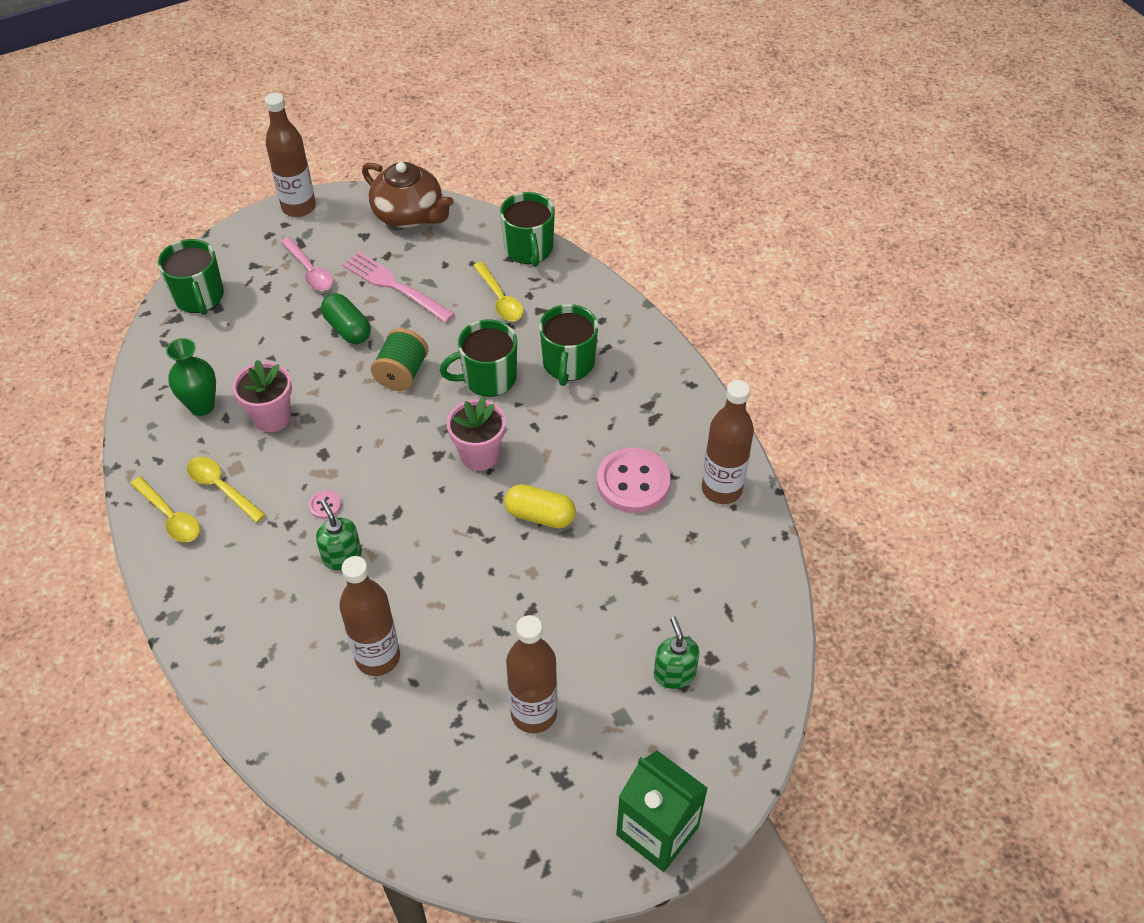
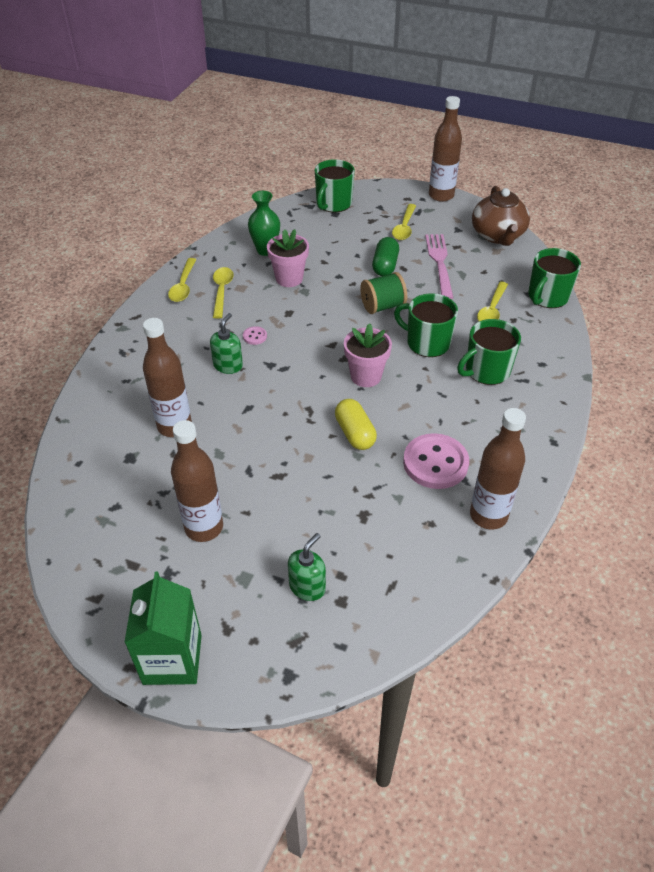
camera: 50 degrees right, 5 degrees down
(310, 271) = (404, 227): pink spoon -> yellow spoon

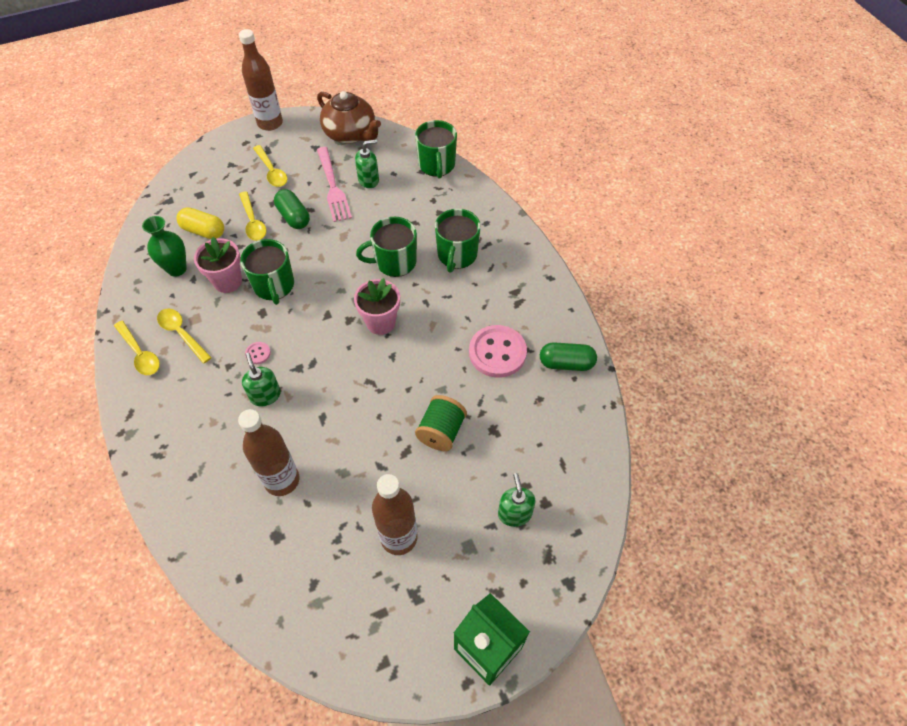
camera: 45 degrees left, 10 degrees up
(333, 204) = (187, 186): green mug -> green mug (274, 286)
(355, 433) = (422, 374): yellow capsule -> yellow capsule (203, 231)
(382, 306) = (330, 254): green spool -> green spool (441, 431)
(439, 263) = (333, 187): pink fork -> pink fork turned 150 degrees counterclockwise
(474, 275) = (369, 180): none -> green soap dispenser
(488, 515) = (566, 363): brown bottle -> green capsule
(492, 310) = (411, 202): yellow spoon -> yellow spoon (253, 222)

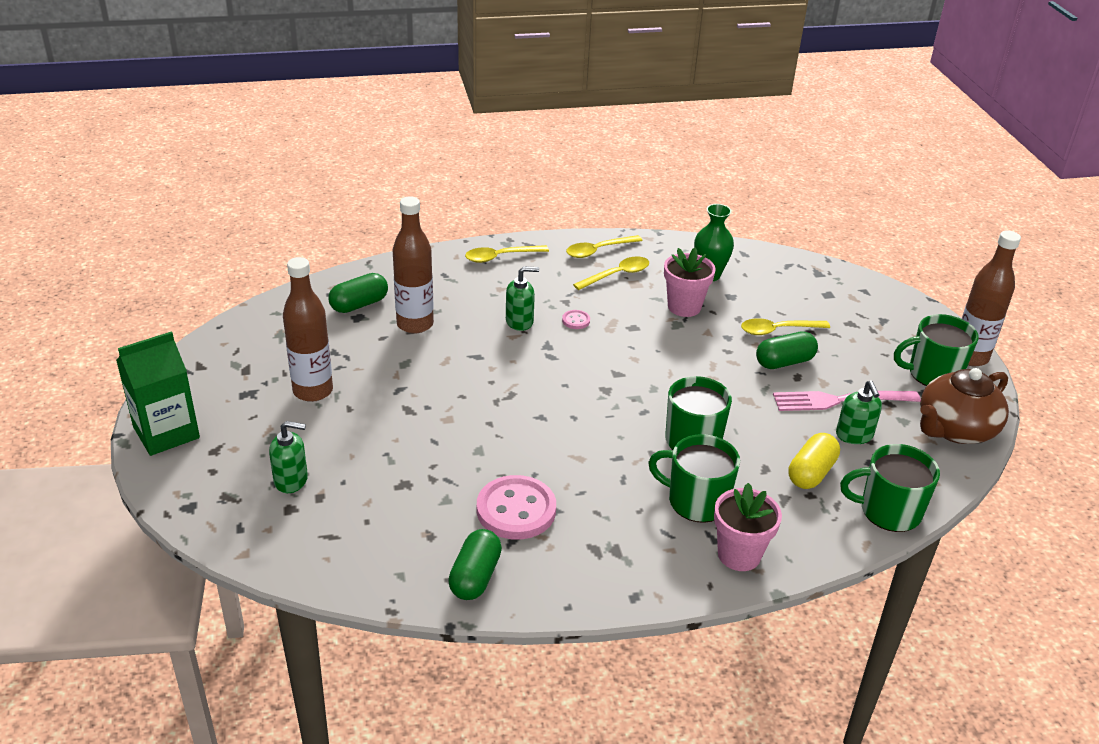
camera: 100 degrees right, 20 degrees down
(203, 231) = (766, 295): yellow capsule -> yellow capsule (811, 473)
(255, 542) = (359, 304): none -> green capsule
(272, 171) = (870, 351): yellow spoon -> yellow spoon (500, 257)
(274, 286) = (671, 338): green mug -> green mug (933, 374)
(380, 322) = (594, 414): pink flower pot -> pink flower pot (739, 555)
(441, 431) = (421, 440): green spool -> none

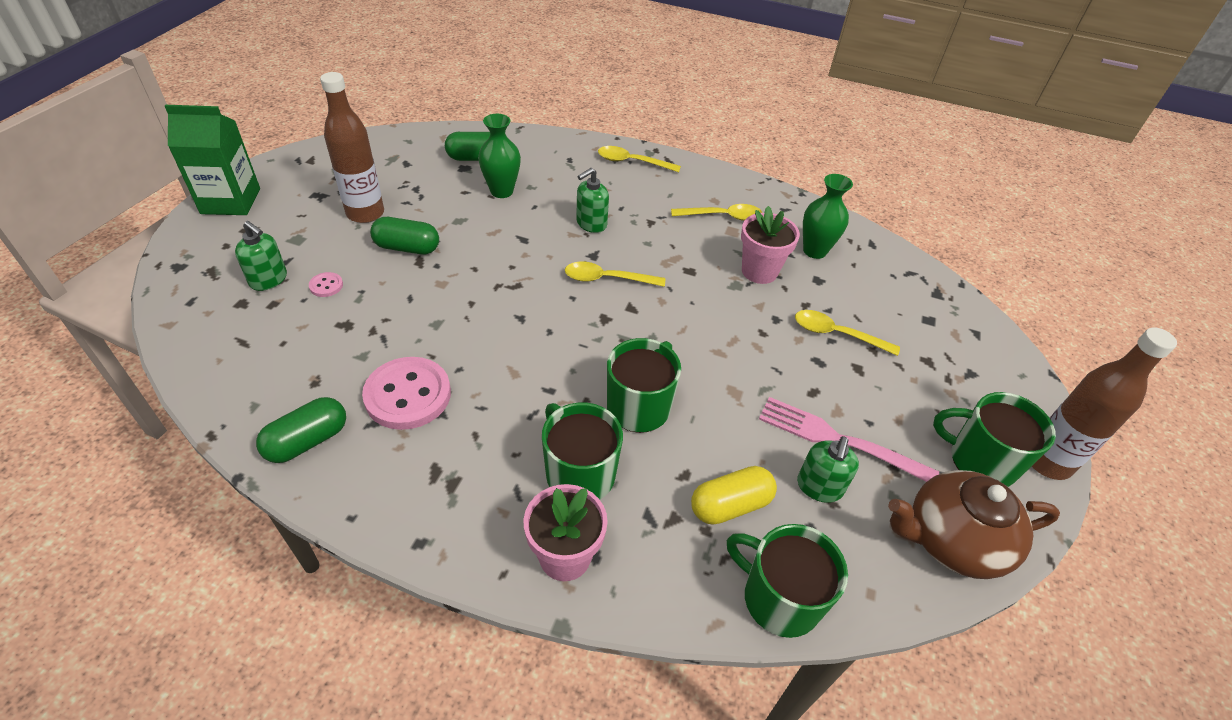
camera: 30 degrees right, 10 degrees up
(415, 324) = (502, 191): brown bottle -> green vase
(520, 321) = (591, 224): green soap dispenser -> green soap dispenser turned 120 degrees clockwise
(576, 320) = (642, 243): pink button -> pink button (326, 286)
(598, 251) = (726, 188): yellow spoon -> yellow spoon (607, 279)
(784, 362) = (813, 370): green capsule -> green capsule (407, 248)

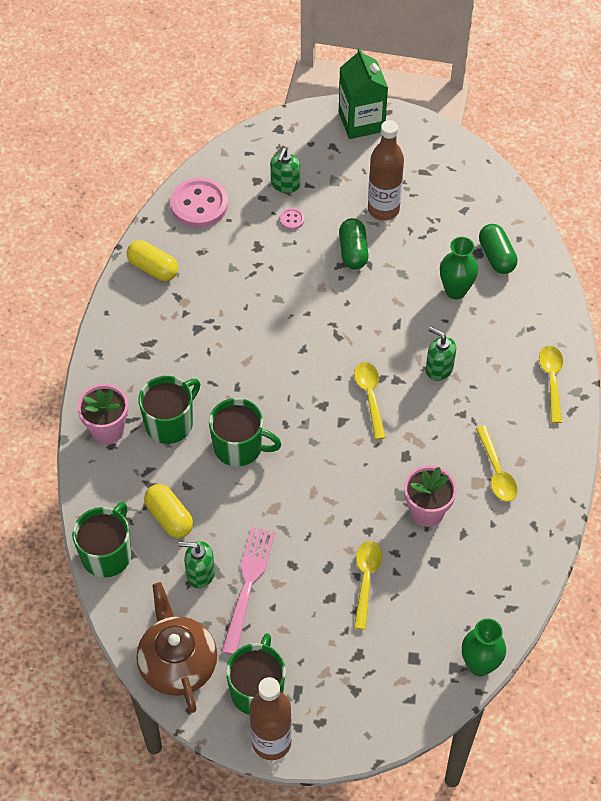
camera: 80 degrees right, 10 degrees up
(307, 441) = (153, 268): green capsule -> yellow capsule
(408, 395) = (206, 306): pink button -> pink button (199, 204)
(814, 251) = (476, 556): green vase -> green vase (479, 665)

